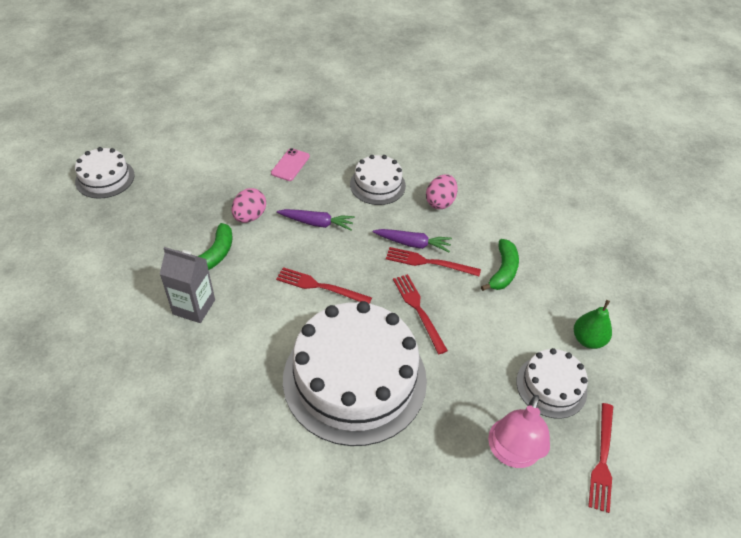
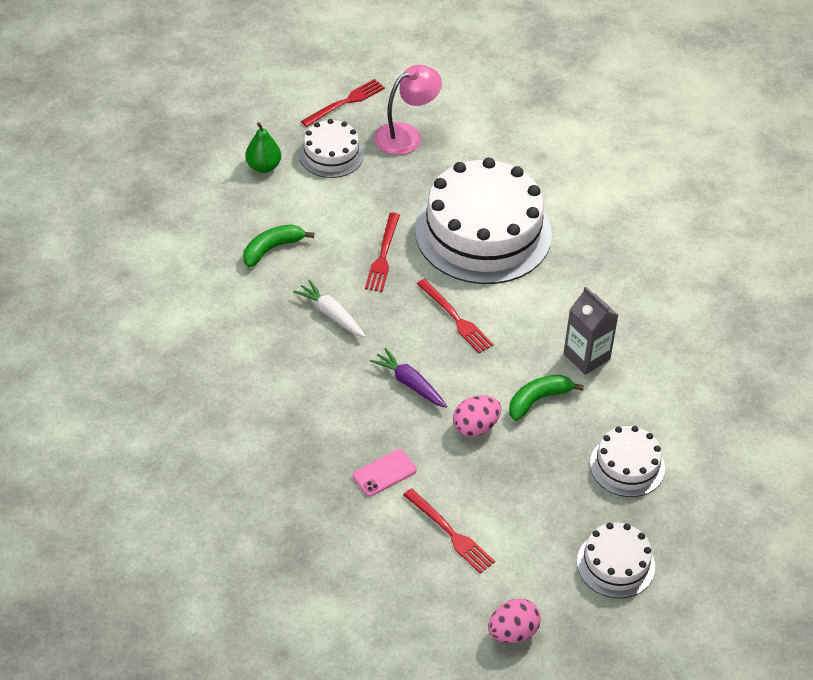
camera: 145 degrees left, 0 degrees up
(377, 185) = (307, 396): white cake -> white cake (627, 466)
(413, 244) = (331, 314): purple carrot -> white carrot
(429, 262) = (333, 289): red fork -> red fork (450, 533)
(440, 202) = (259, 343): pink egg -> pink egg (513, 632)

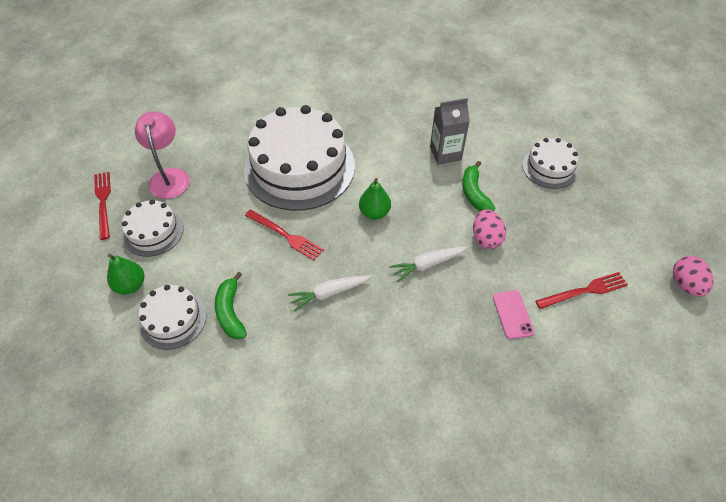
camera: 65 degrees left, 5 degrees up
(410, 383) = (427, 265): purple carrot -> white carrot
(455, 318) = (374, 213): red fork -> green pear
(615, 564) = (633, 204): white cake -> white cake (173, 319)

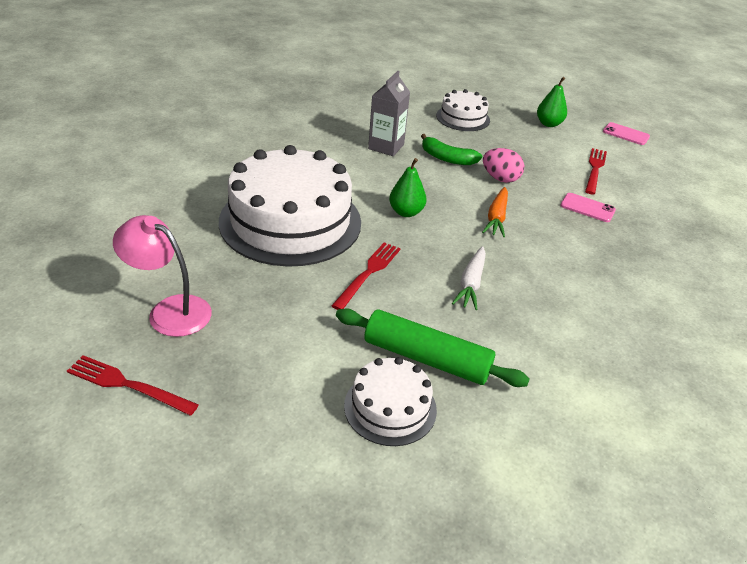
camera: 55 degrees left, 15 degrees down
(130, 285) = (299, 421): green pear -> green pear (548, 124)
(153, 232) = (239, 363): white cake -> none
(230, 312) = (426, 358): green banana -> green rolling pin
(285, 235) = (368, 273): red fork -> red fork turned 45 degrees counterclockwise
(427, 265) = (496, 218): white carrot -> orange carrot
(685, 284) = (626, 134): pink egg -> pink phone

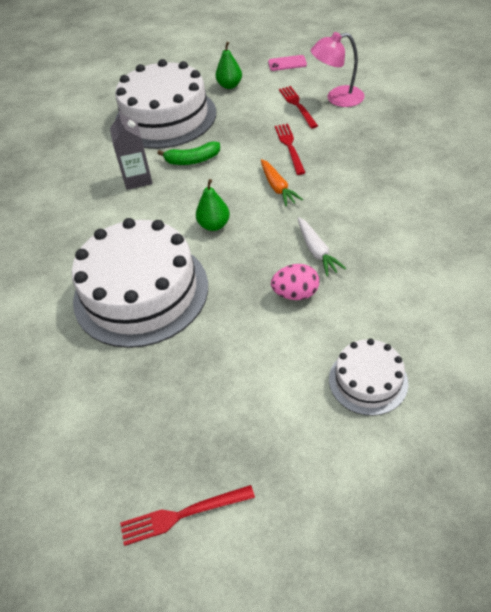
camera: 30 degrees left, 10 degrees up
(170, 310) = (140, 433): pink lamp -> pink lamp (337, 98)
(368, 273) = (244, 293): red fork -> red fork (290, 147)
(426, 358) = (350, 328): green rolling pin -> none
(463, 118) = (165, 117): white cake -> white cake, size x2.03
(500, 178) = (246, 153): pink egg -> pink egg (295, 294)
(587, 208) = (324, 140): pink phone -> none

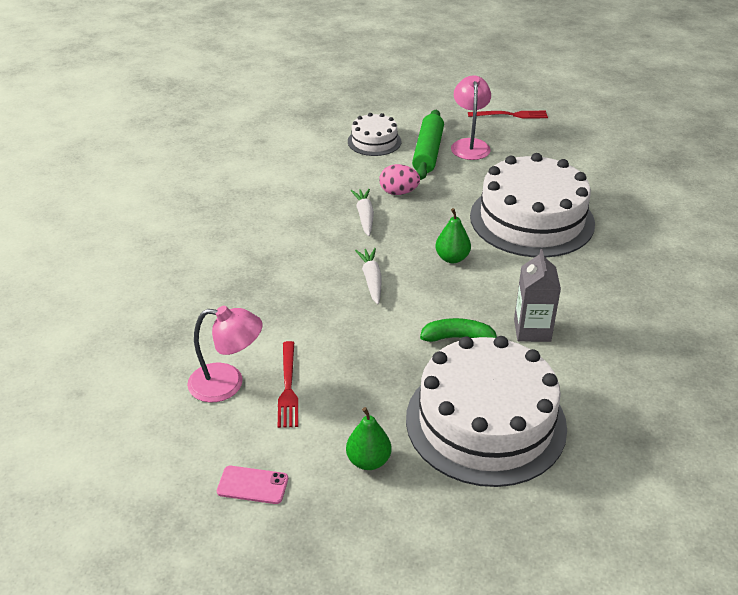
camera: 170 degrees left, 10 degrees down
(233, 410) = (469, 145): none -> pink lamp
(277, 187) = (371, 280): orange carrot -> white carrot
(286, 376) = (428, 152): none -> green rolling pin
(290, 147) = (333, 325): red fork -> none

